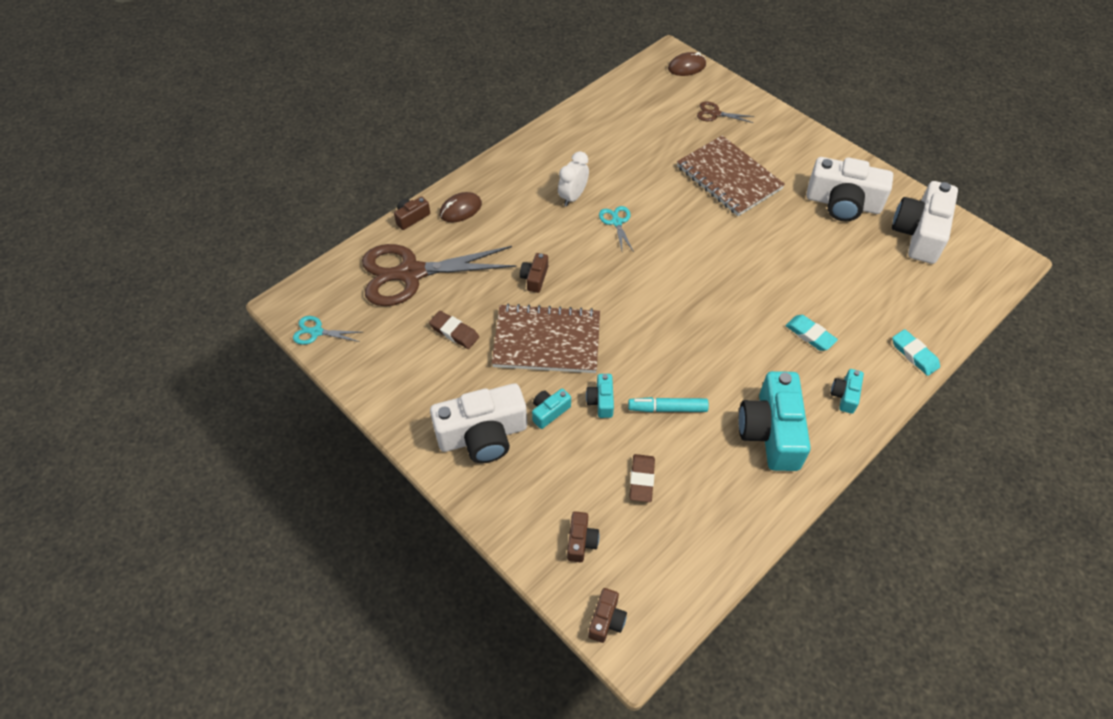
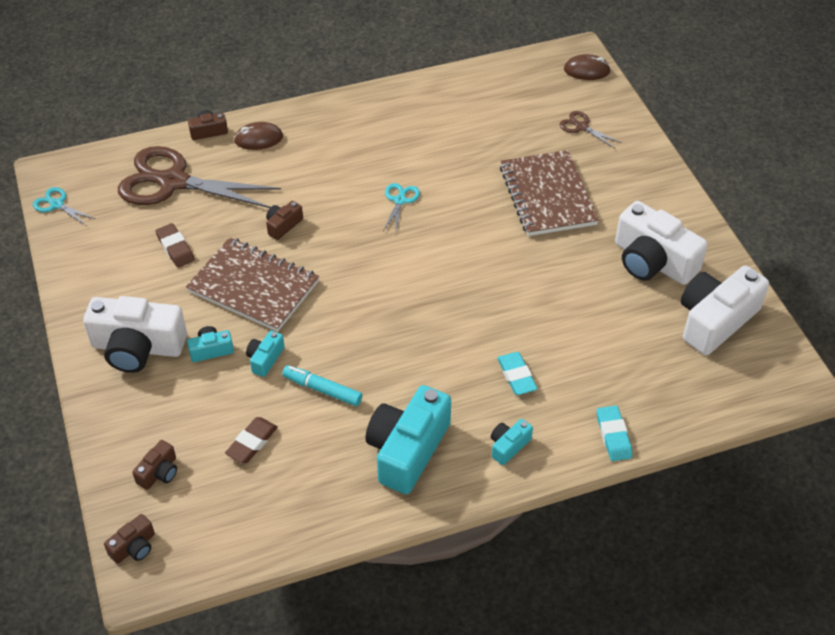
camera: 25 degrees right, 5 degrees down
(573, 197) = (374, 162): white clock -> none

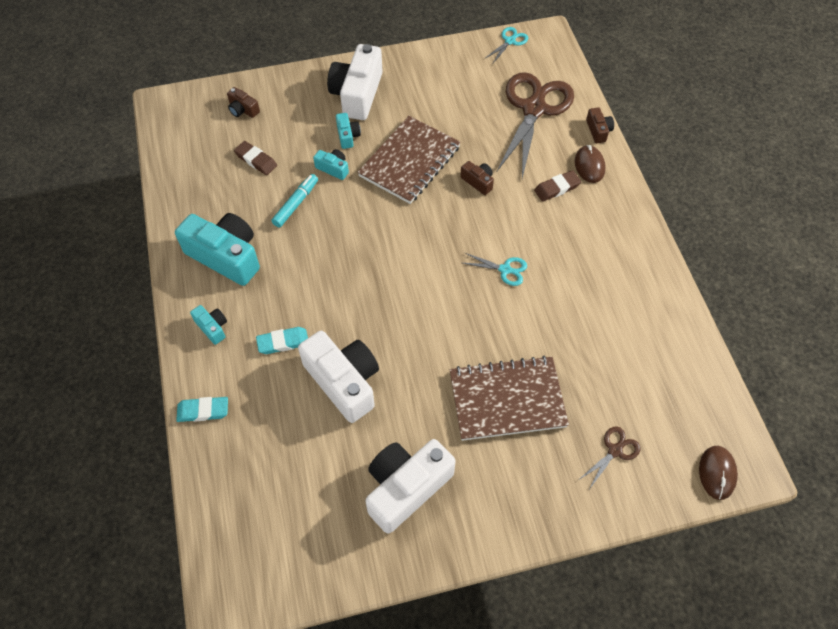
camera: 95 degrees right, 10 degrees up
(134, 547) = (187, 99): brown camera -> none
(175, 248) = (457, 112): brown eraser -> brown eraser (557, 188)
(715, 320) = (318, 534): white camera -> white camera (344, 381)

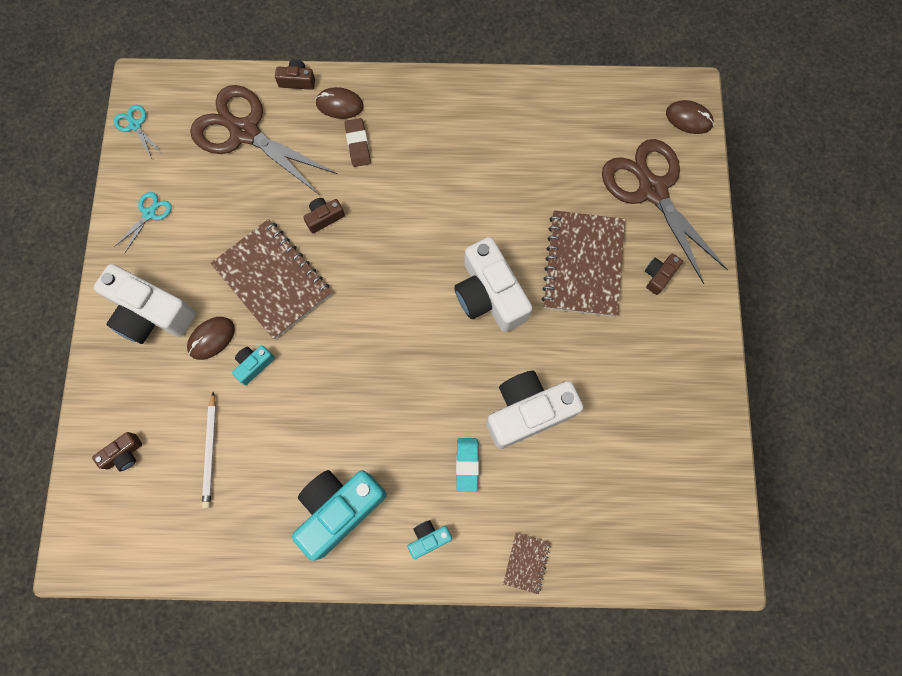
camera: 75 degrees left, 15 degrees up
(203, 411) = (526, 562): turquoise eraser -> brown notebook
(256, 160) = (211, 452): brown eraser -> white pencil
(296, 204) = (291, 417): turquoise marker -> none
(347, 136) = (211, 338): turquoise camera -> brown mouse
(406, 488) = (650, 378): white camera -> white camera (489, 295)
(505, 269) = (441, 224): turquoise scissors -> turquoise scissors (149, 214)
(520, 475) = (658, 275): none -> brown camera
(615, 451) = (652, 190): brown scissors -> brown scissors, size x2.35

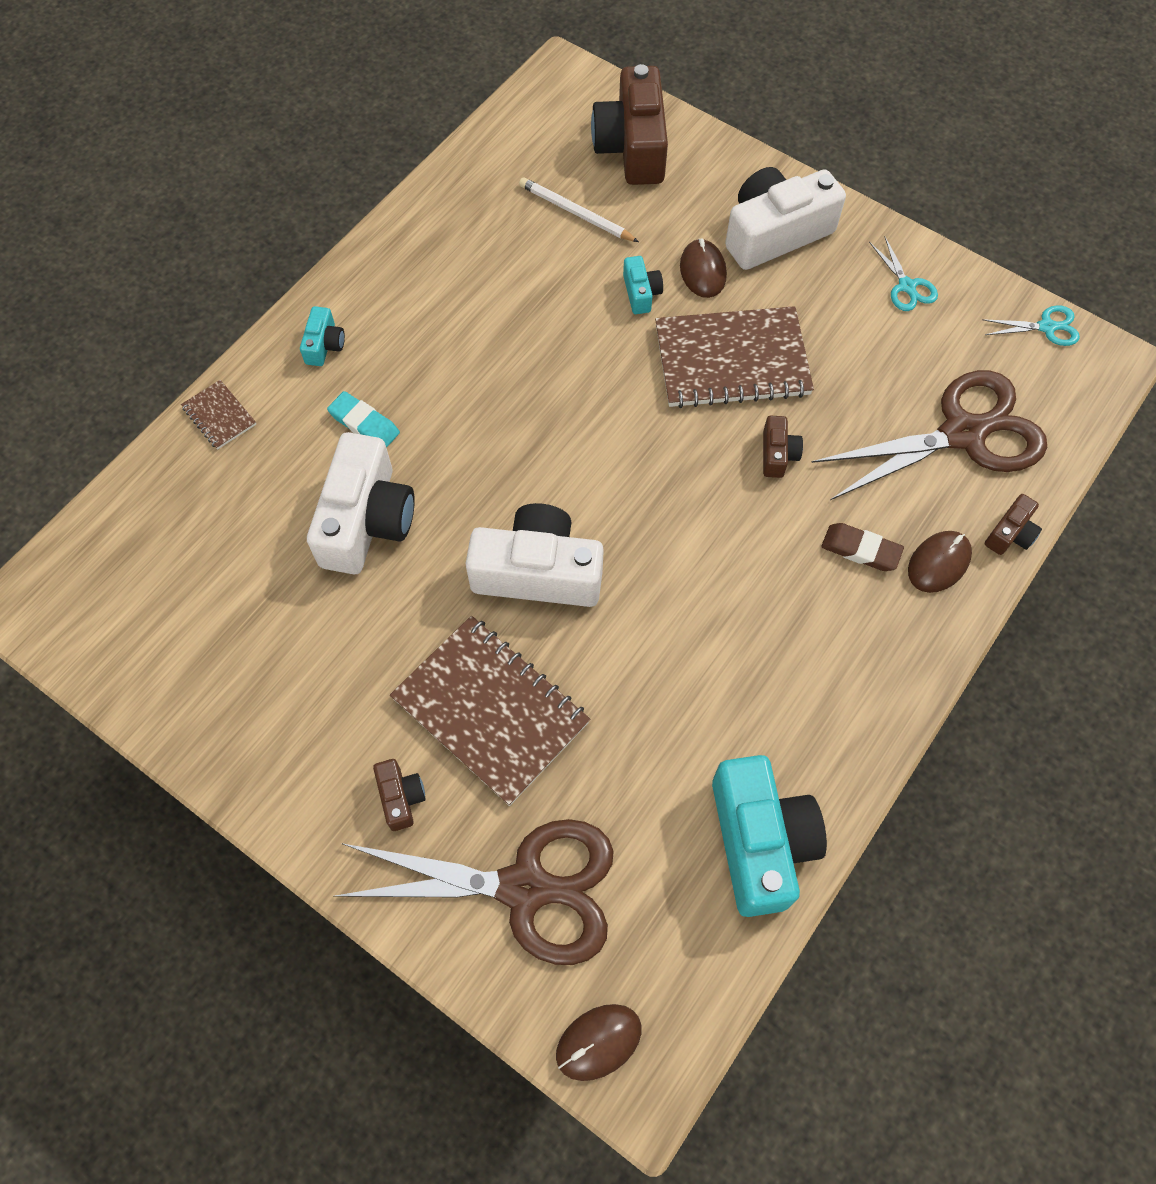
camera: 125 degrees right, 10 degrees down
(124, 454) = (632, 147): brown camera -> brown camera, size x2.17
(339, 509) = (423, 286): turquoise camera -> turquoise camera (760, 841)

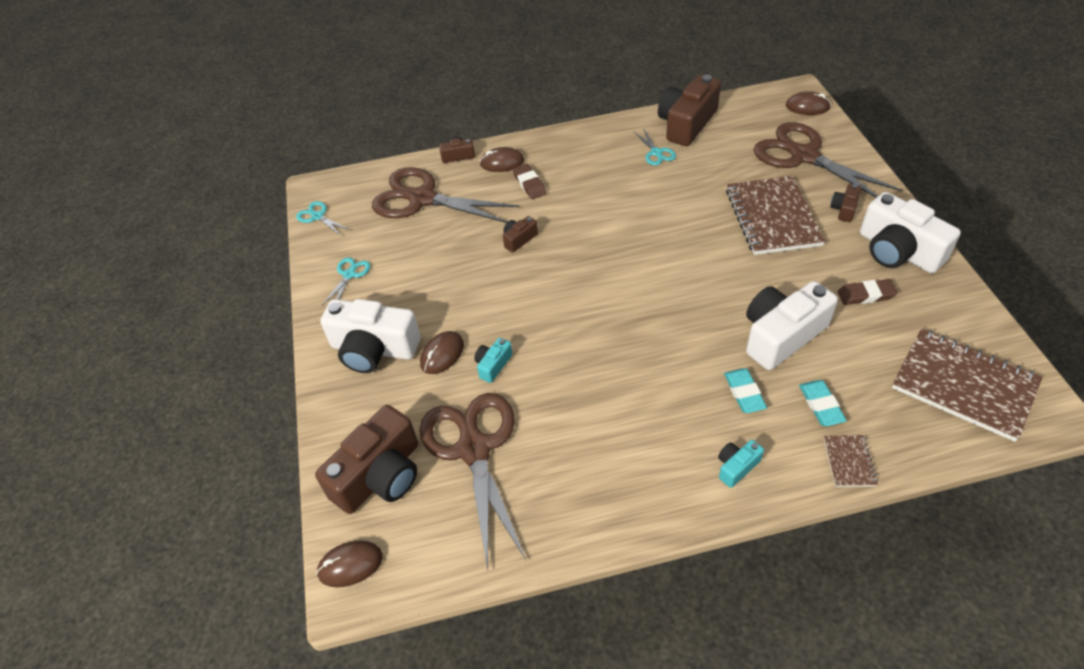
camera: 135 degrees left, 15 degrees down
(277, 460) = (821, 405): none -> turquoise eraser
(297, 648) = (866, 295): none -> brown eraser
(538, 572) = (699, 258): white camera -> white camera (898, 251)
(576, 213) = (474, 449): white pencil -> brown scissors
(581, 84) = (350, 565): none -> brown mouse
(732, 360) = (487, 295): brown notebook -> brown notebook (964, 385)
(749, 736) = (656, 153): none -> turquoise scissors
(760, 841) = (687, 124): turquoise camera -> brown camera

